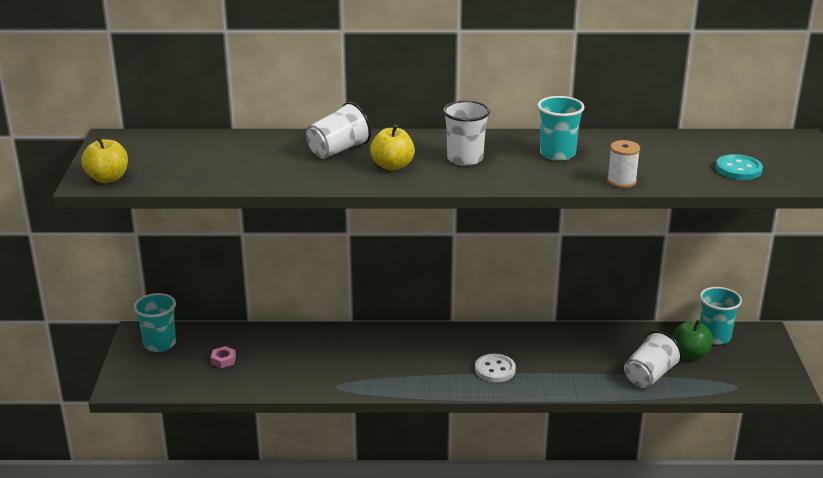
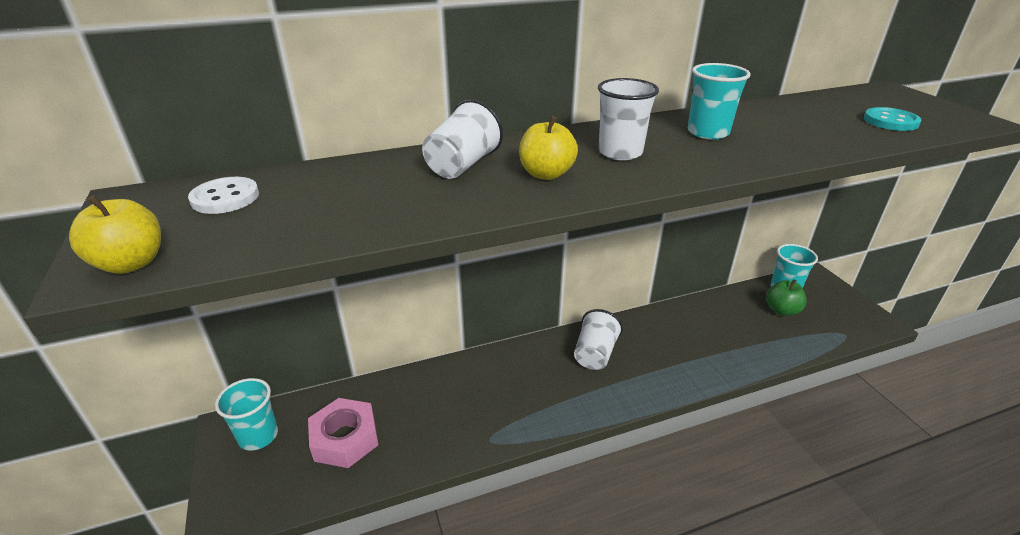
camera: 20 degrees left, 5 degrees up
(223, 360) = (345, 438): pink nut -> pink nut, size x2.30
(495, 369) = (634, 372): white button -> white button (225, 198)
(621, 181) = (809, 150): white spool -> none
(649, 376) = (769, 342): white cup -> white cup (595, 354)

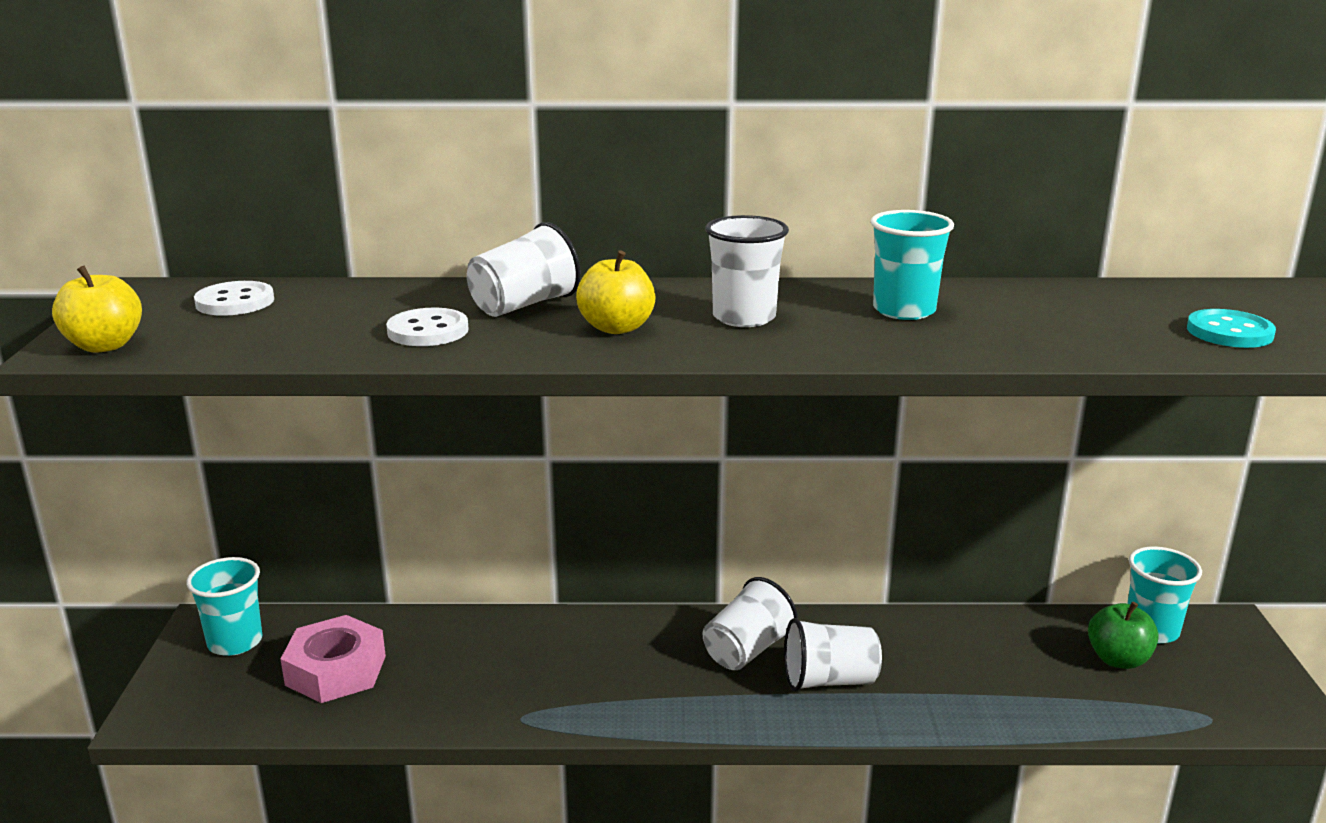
camera: 20 degrees right, 10 degrees down
(411, 199) = (428, 331): none -> white button
(651, 362) = (829, 680): none -> white cup

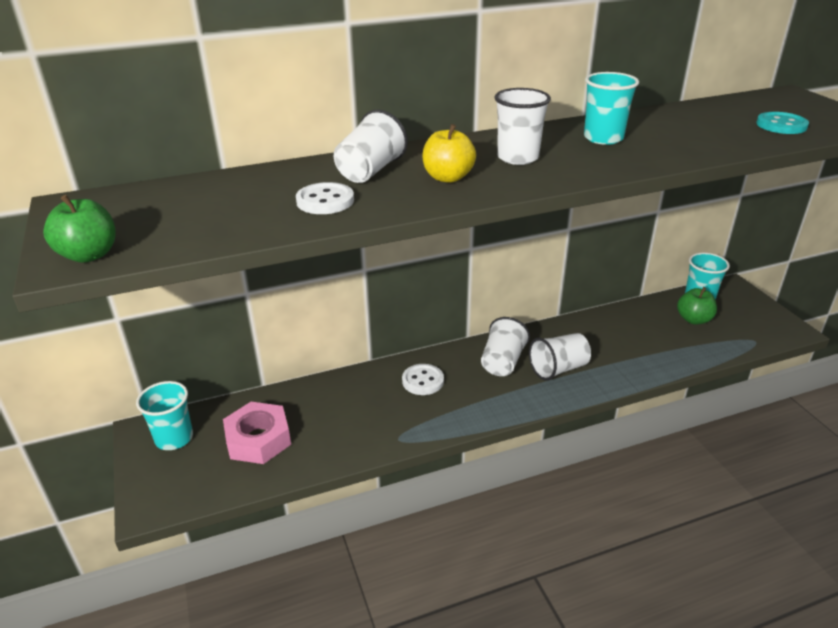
camera: 20 degrees left, 10 degrees up
(104, 346) = (89, 255): yellow apple -> green apple
(235, 302) = (157, 202): white button -> white button (423, 381)

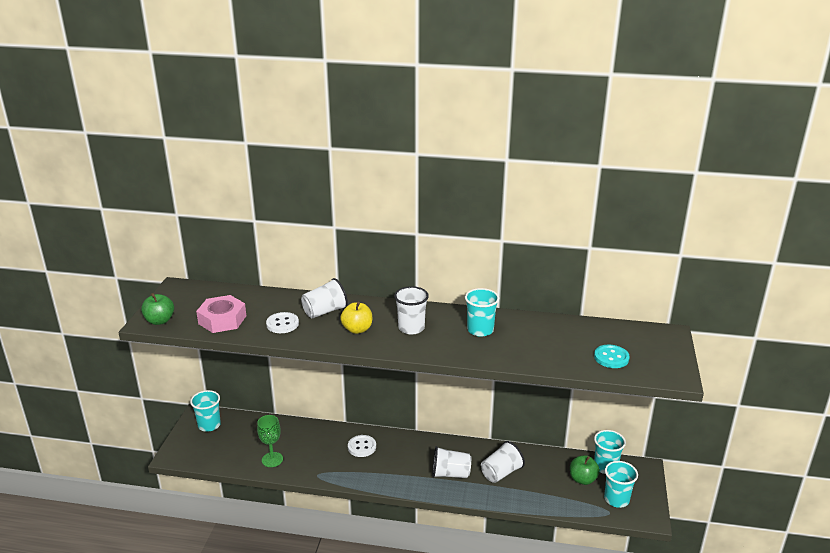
camera: 30 degrees right, 5 degrees down
(258, 439) = (247, 443): pink nut -> pink nut (222, 319)
(316, 445) = (272, 459): none -> green goblet
(502, 362) = (420, 455): white cup -> white cup (501, 473)
(745, 326) = (616, 499): none -> turquoise cup

